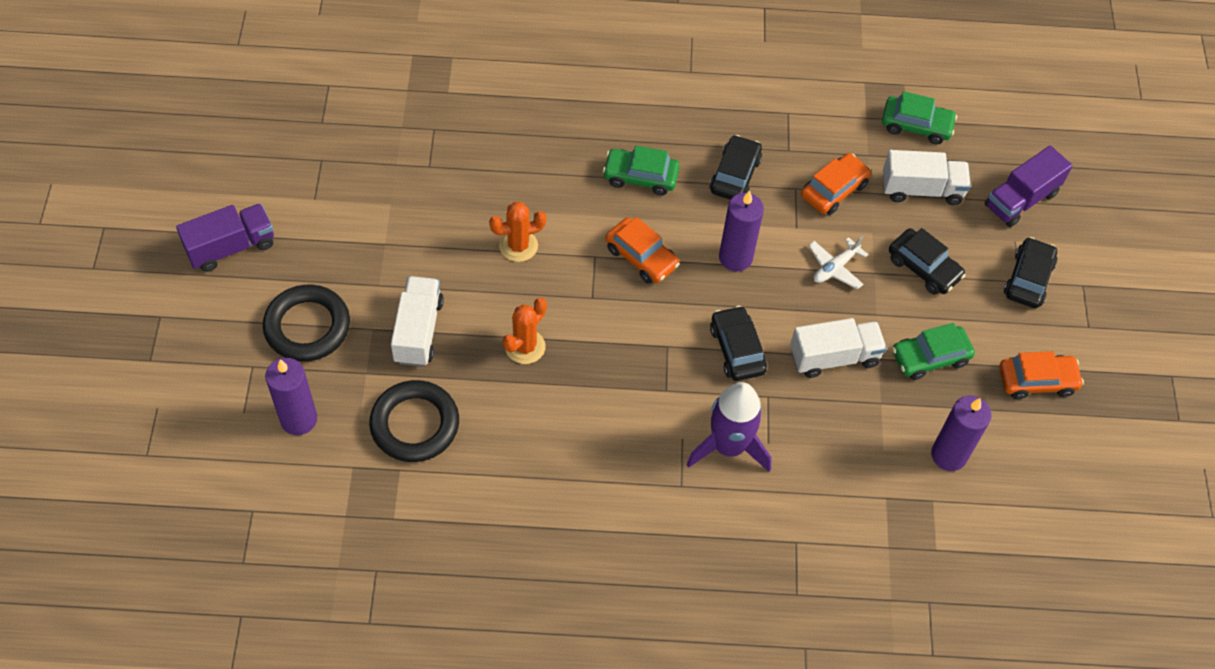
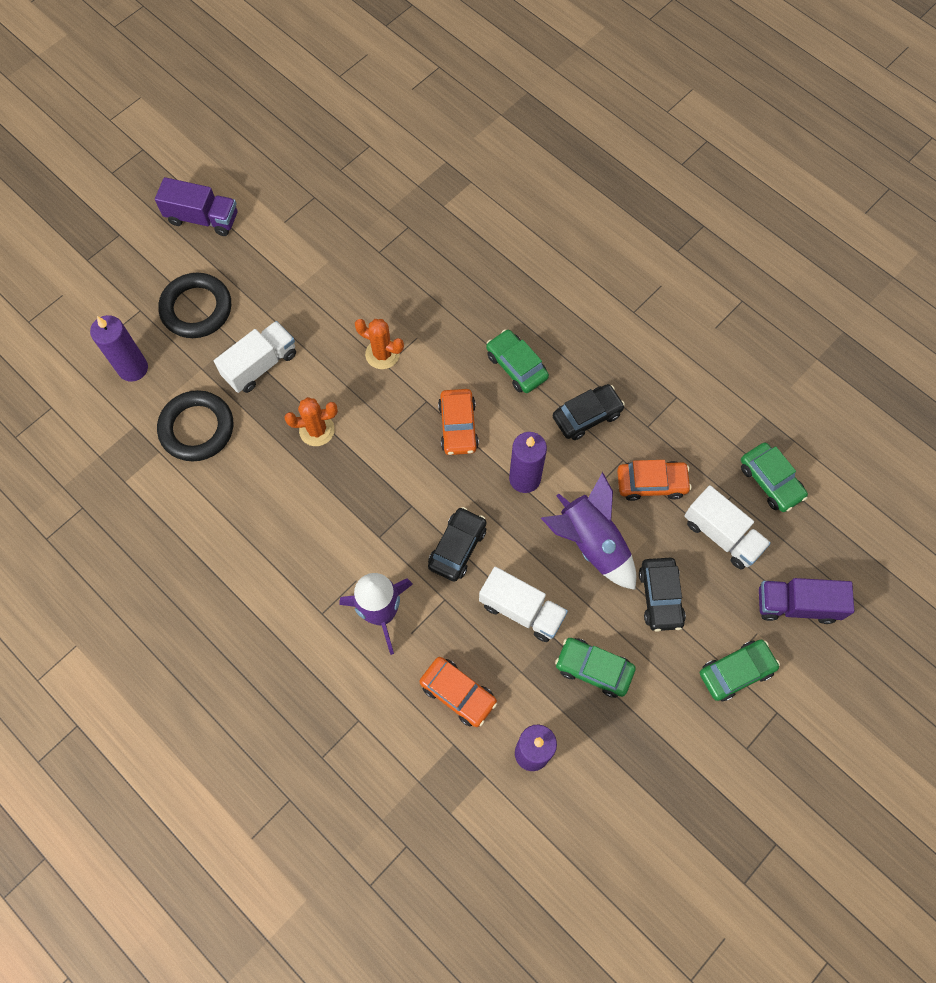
camera: 45 degrees right, 10 degrees up
(835, 267) = (591, 543): white plane -> purple rocket
(1028, 279) = (736, 672): black car -> green car
(1037, 381) = (659, 755): orange car -> orange car (458, 693)

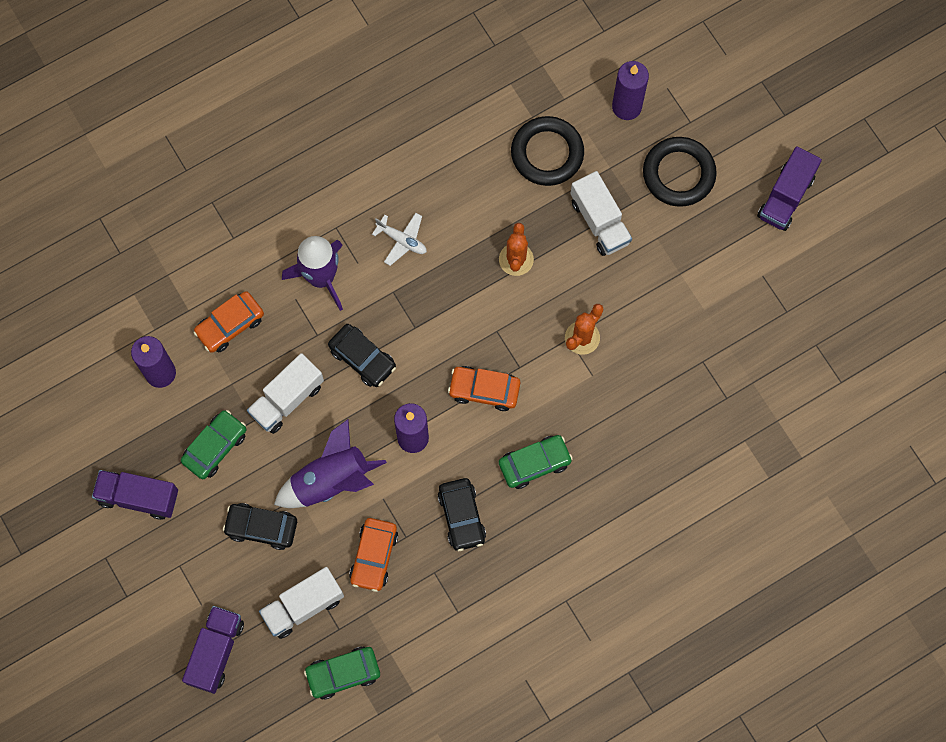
camera: 105 degrees right, 5 degrees up
(321, 543) = (402, 240): none -> white plane
(672, 733) = (138, 497): none -> purple truck
(736, 672) = (173, 572): green car -> none

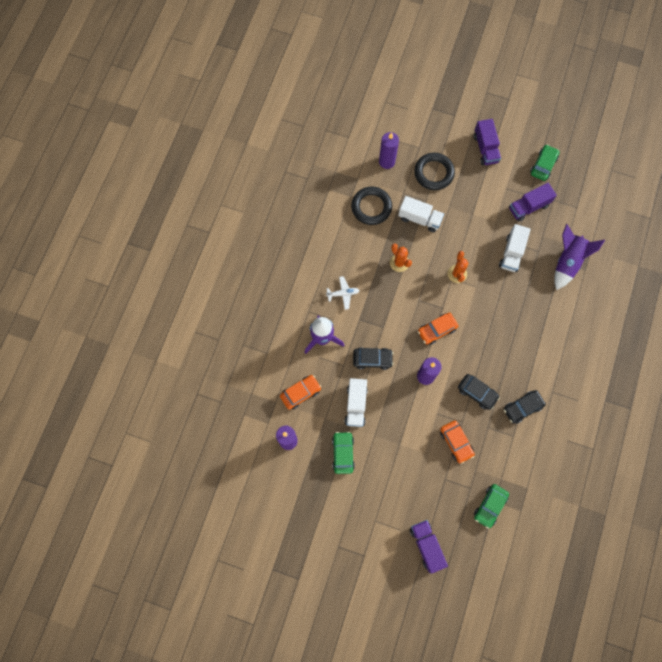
camera: 40 degrees left, 0 degrees up
(138, 497) = (329, 505): purple truck -> purple truck (528, 207)
(230, 325) = (300, 393): orange car -> orange car turned 135 degrees counterclockwise
(261, 527) = (396, 472): black car -> black car (522, 407)
(303, 606) = (446, 491): white truck -> white truck (511, 253)
(331, 480) = (407, 425): purple rocket -> purple rocket (567, 262)
(534, 463) = (486, 344): green car -> green car (543, 165)

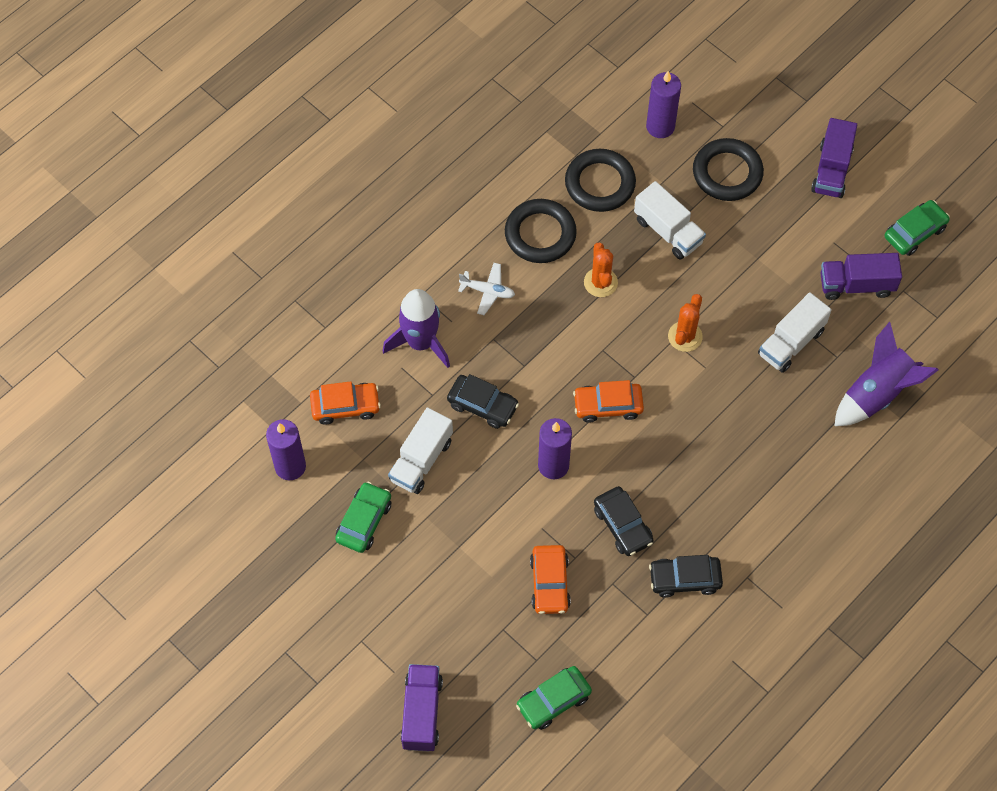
camera: 25 degrees right, 10 degrees down
(354, 249) = (540, 234): none -> black ring

